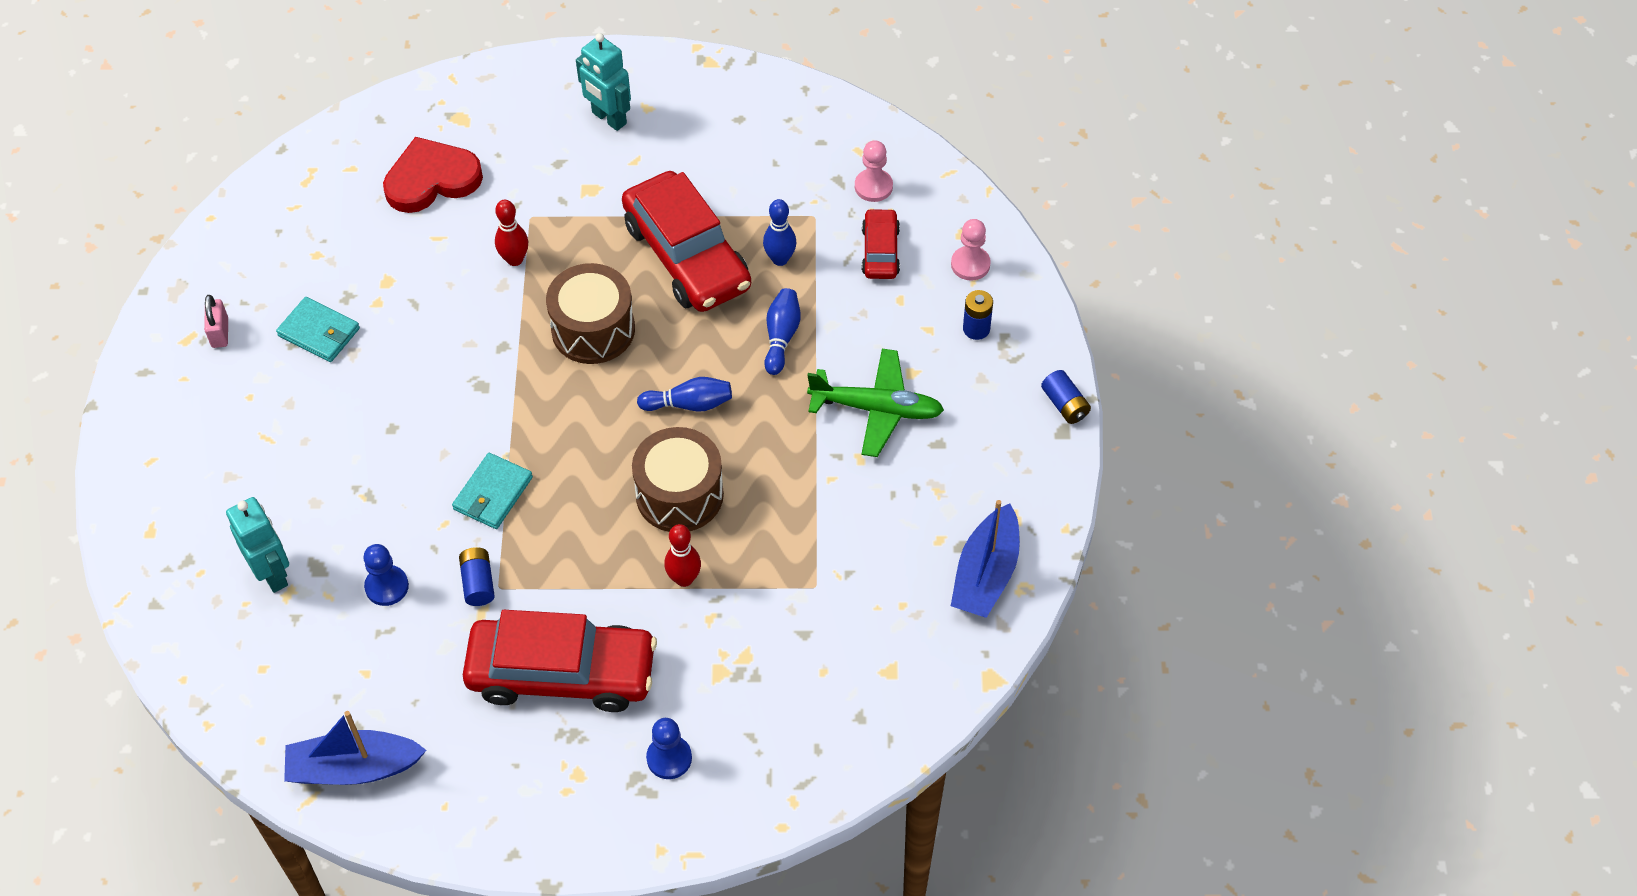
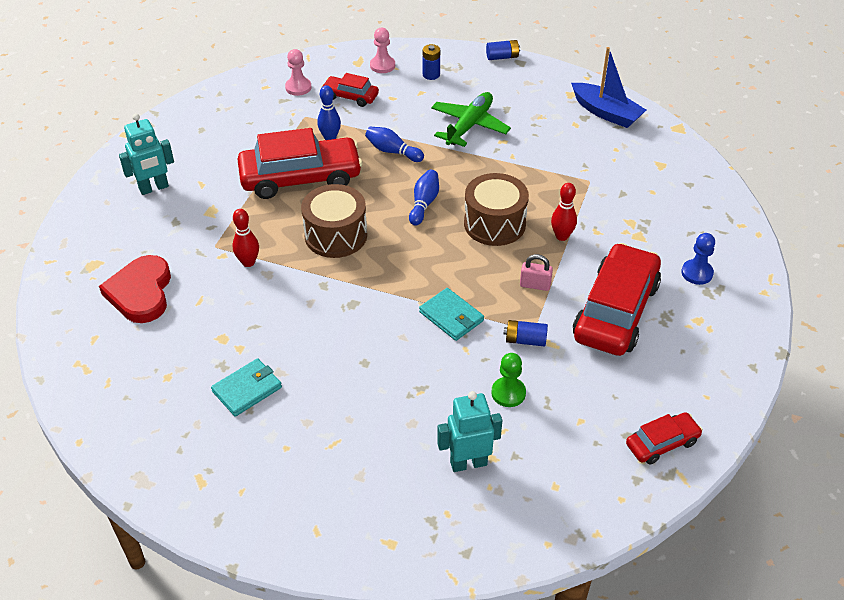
camera: 70 degrees left, 10 degrees down
(220, 333) = (208, 456): pink padlock -> pink padlock (535, 285)
(354, 768) = (662, 443): blue boat -> red car
(387, 586) = (508, 393): blue pawn -> green pawn

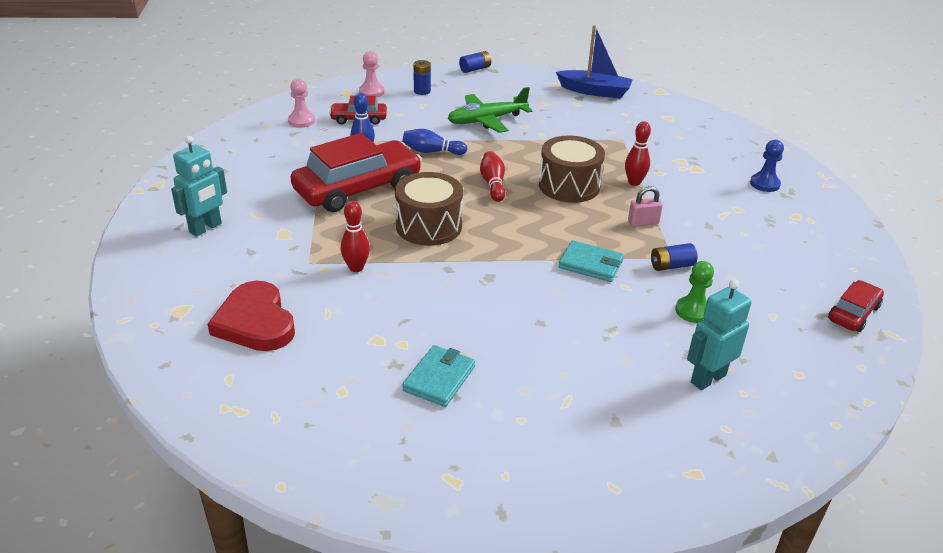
camera: 25 degrees left, 10 degrees down
(424, 203) = (493, 184): blue bowling pin -> red bowling pin
(469, 125) = (486, 120): green plane -> green plane turned 120 degrees counterclockwise
(616, 311) = (727, 225): red car -> none

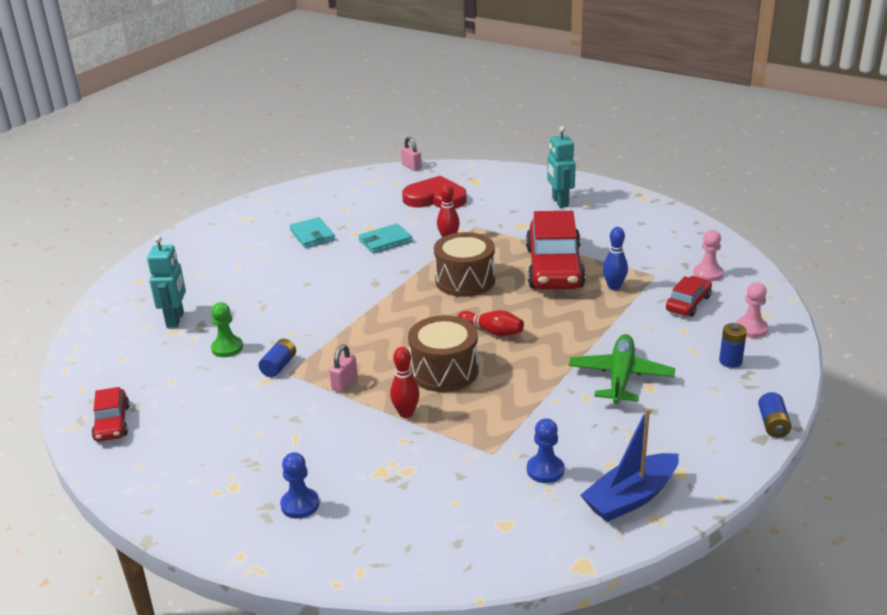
camera: 130 degrees right, 5 degrees down
(160, 391) = (411, 166): none -> pink padlock
(432, 151) = (583, 321): blue bowling pin -> none
(591, 264) = (331, 330): turquoise wallet -> turquoise wallet (385, 241)
(611, 119) = (545, 470): none -> blue pawn

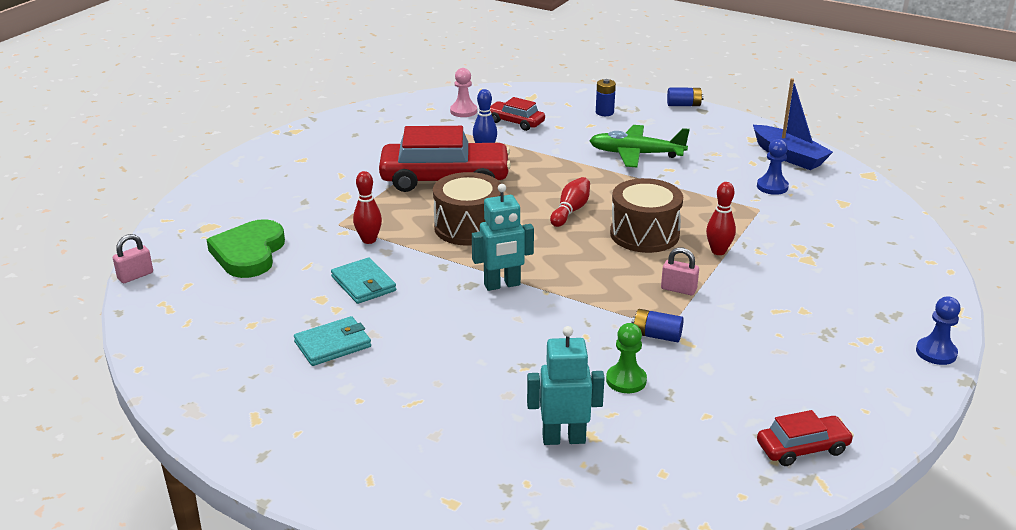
camera: 95 degrees left, 0 degrees up
(300, 504) = (871, 298): blue pawn -> blue pawn (936, 352)
(435, 198) = (249, 253): red heart -> green heart
(560, 202) = (292, 174): turquoise robot -> turquoise robot (502, 285)
(751, 329) = (555, 102): pink pawn -> none

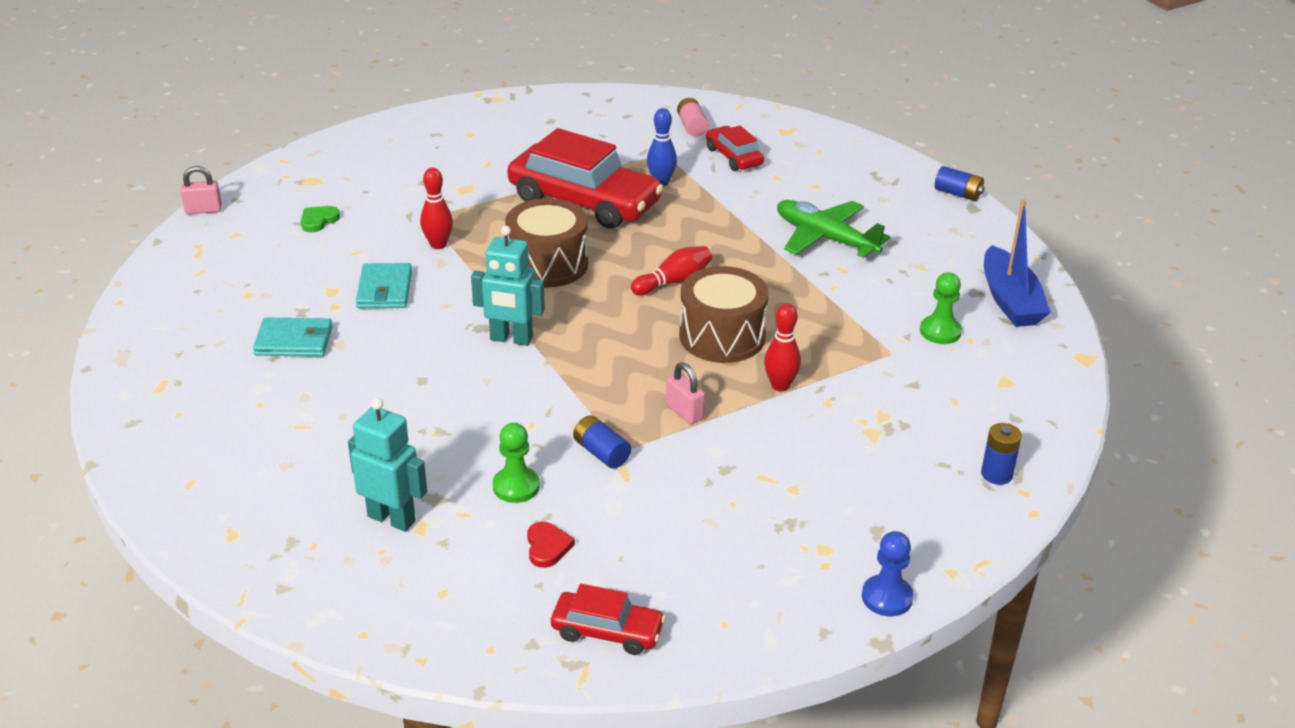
camera: 30 degrees right, 5 degrees up
(249, 253) = (318, 220): green heart -> green heart, size x0.45
(463, 111) = (692, 126): pink pawn -> pink battery
(604, 112) = (849, 175): blue battery -> blue battery (996, 474)
(696, 411) = (547, 547): none -> red heart
(772, 187) = (940, 331): blue pawn -> green pawn

